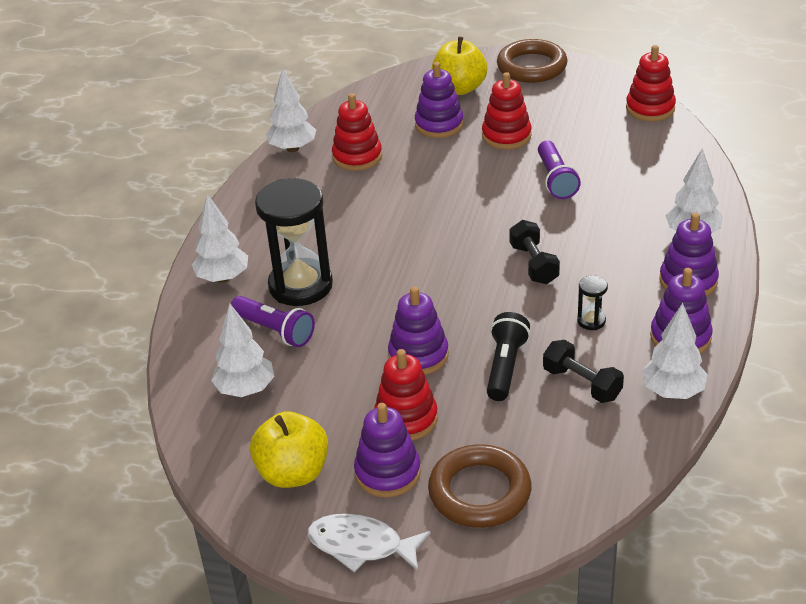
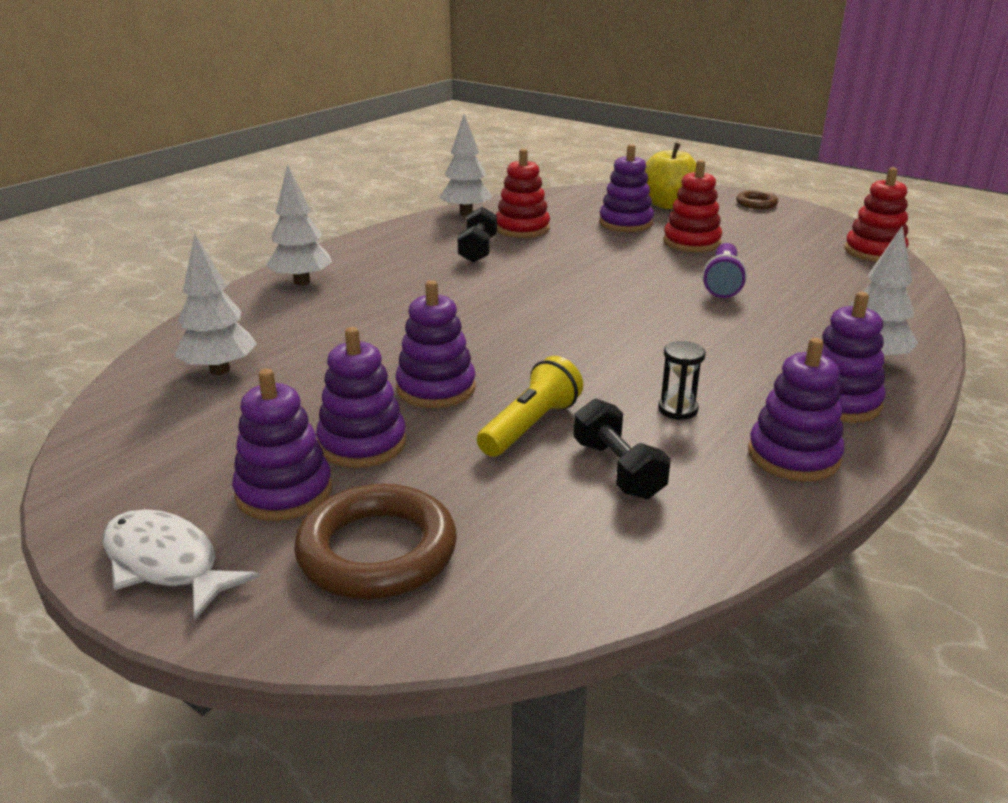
camera: 20 degrees right, 10 degrees down
(275, 330) = (305, 331): purple flashlight -> none
(293, 473) = (178, 459): yellow apple -> none
(300, 286) = (370, 303): black hourglass -> none
(406, 418) = (362, 443): red stacking toy -> purple stacking toy
(505, 367) = (530, 426): black flashlight -> yellow flashlight
(531, 67) = (756, 203): brown ring -> brown ring, size x0.53
(534, 264) = (643, 343): black dumbbell -> black dumbbell (478, 250)
(673, 392) = (744, 514): white tree -> none

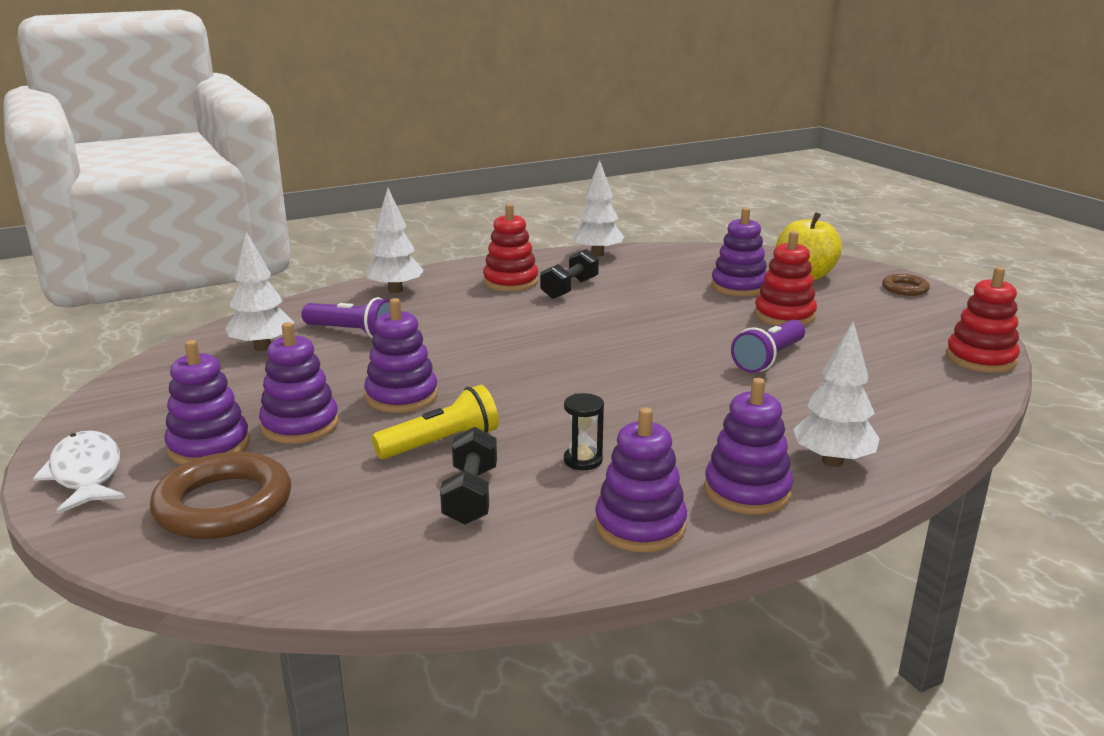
camera: 25 degrees right, 5 degrees down
(306, 334) = (352, 332): none -> purple flashlight
(522, 229) = (632, 276): red stacking toy -> red stacking toy (510, 282)

